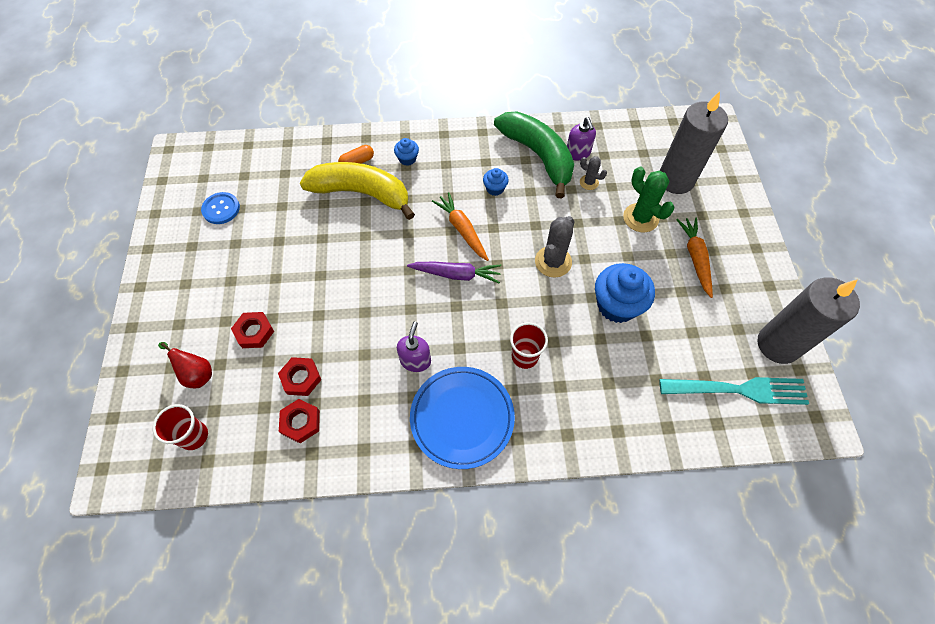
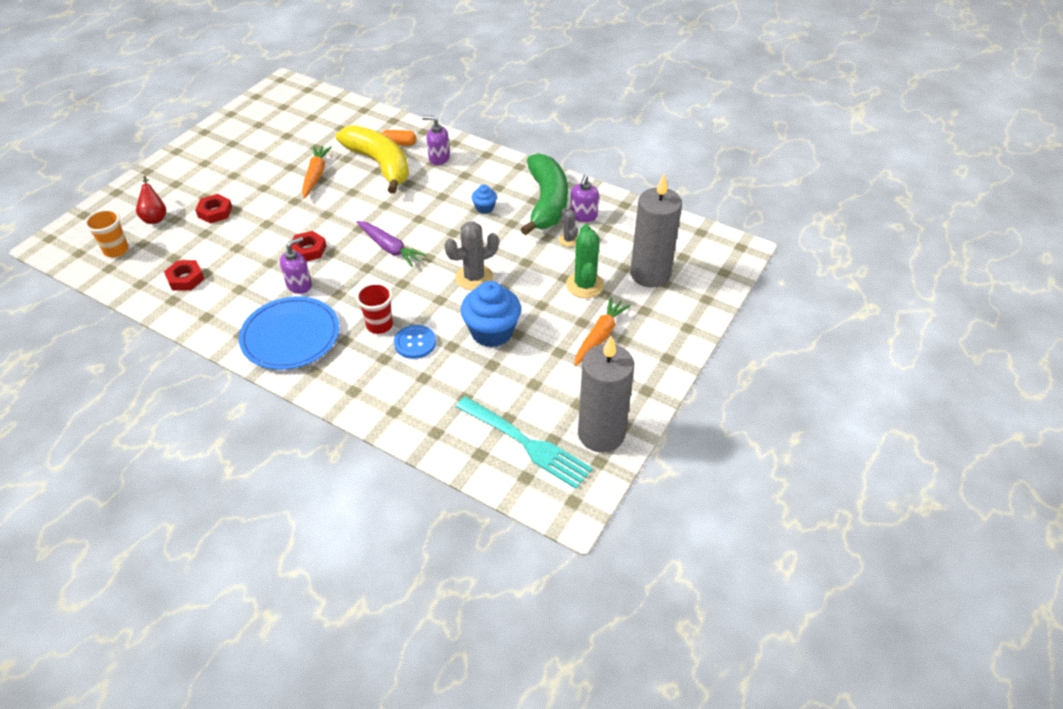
camera: 35 degrees right, 15 degrees down
(194, 436) = (116, 250): red cup -> orange cup
(221, 209) = (274, 130): blue button -> blue button (415, 343)
(301, 378) = (214, 254): red nut -> red nut (308, 250)
(407, 159) = (439, 158): blue cupcake -> purple soap dispenser
(462, 230) = (427, 222): orange carrot -> orange carrot (316, 175)

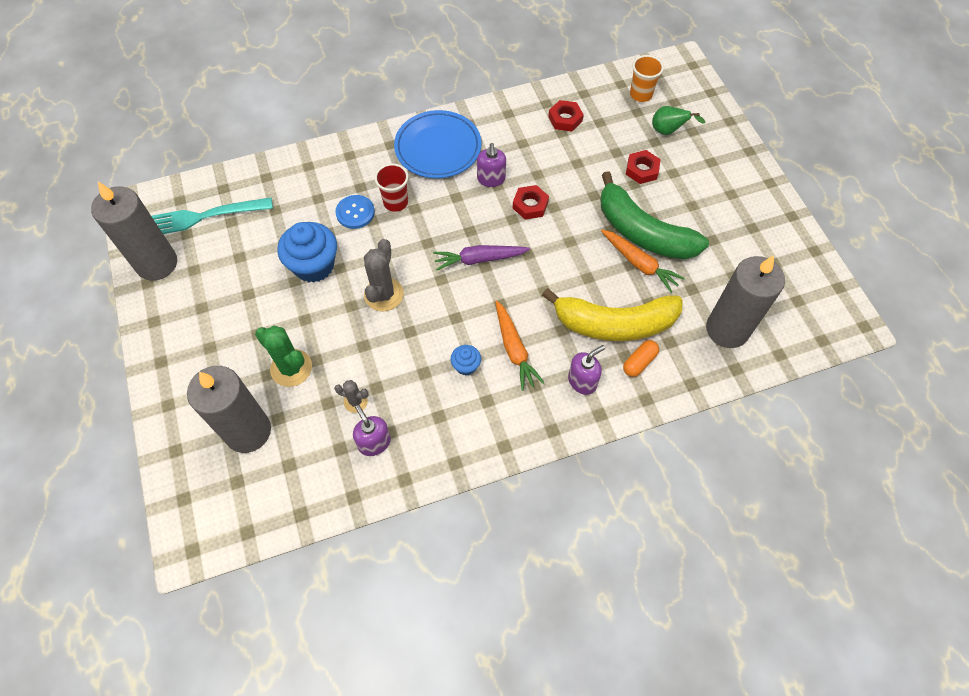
camera: 130 degrees right, 15 degrees up
(155, 217) = (668, 131): red pear -> green pear
(336, 122) = (727, 329): none -> grey candle
(547, 202) = (424, 426): green banana -> green banana (642, 232)
(599, 336) = (231, 333): orange carrot -> orange carrot (514, 349)

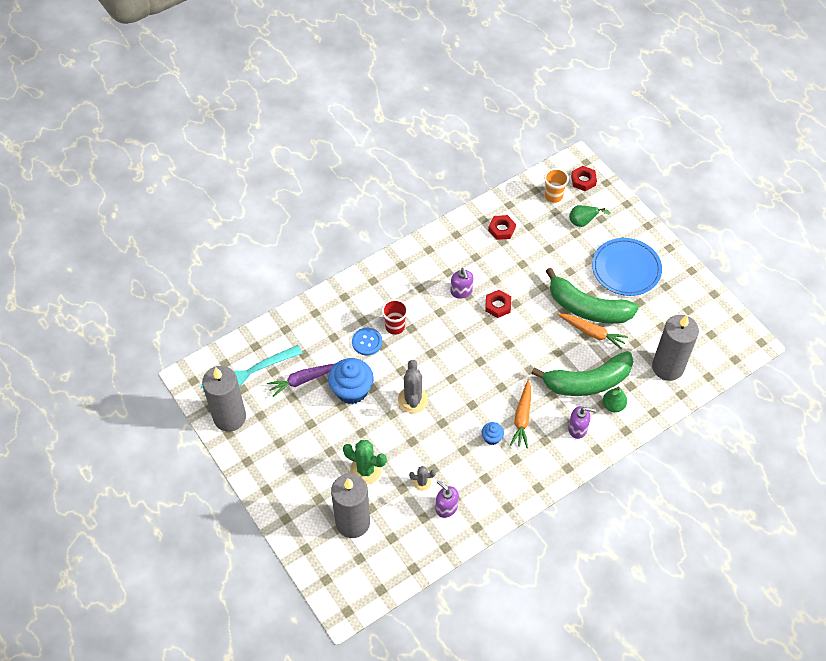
camera: 15 degrees left, 5 degrees down
(438, 148) = (411, 275): blue plate -> blue plate (626, 269)
(479, 259) = (474, 357): purple carrot -> purple carrot (303, 380)
(514, 349) = (522, 417): orange carrot -> orange carrot turned 45 degrees clockwise
(582, 381) = (577, 429): purple soap dispenser -> purple soap dispenser turned 60 degrees clockwise
(614, 324) = (587, 382): yellow banana -> green banana
(639, 362) = (613, 405): orange capsule -> green pear
(642, 170) = (572, 258): red nut -> red nut (583, 180)

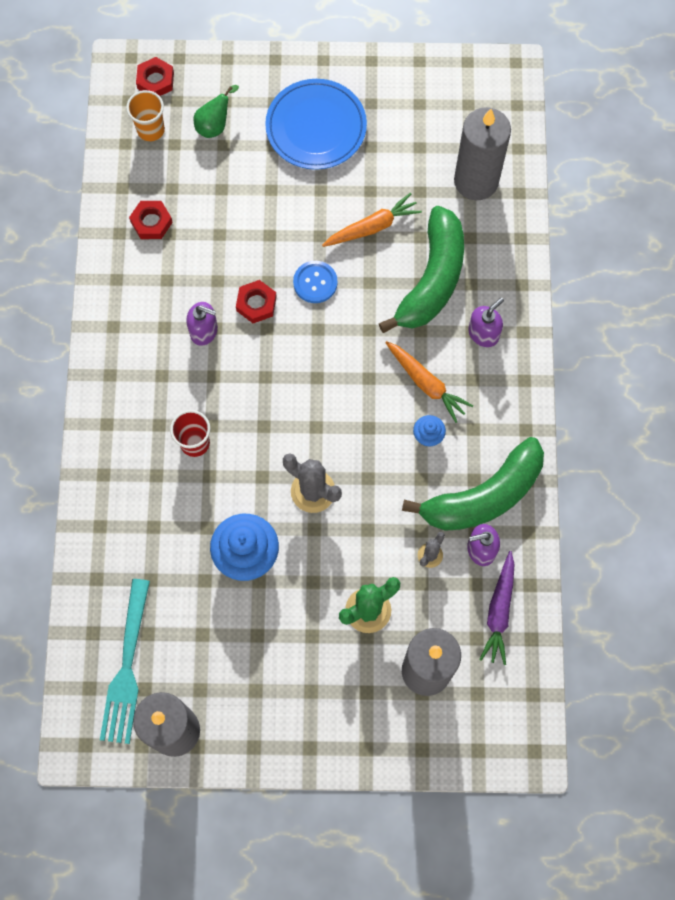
camera: 55 degrees left, 15 degrees up
(303, 380) = (188, 605): purple carrot -> purple carrot (499, 611)
(367, 342) = (191, 491): blue button -> blue button (315, 282)
(587, 308) = (336, 207): green banana -> green banana (483, 496)
(613, 405) = (482, 274): green pear -> none

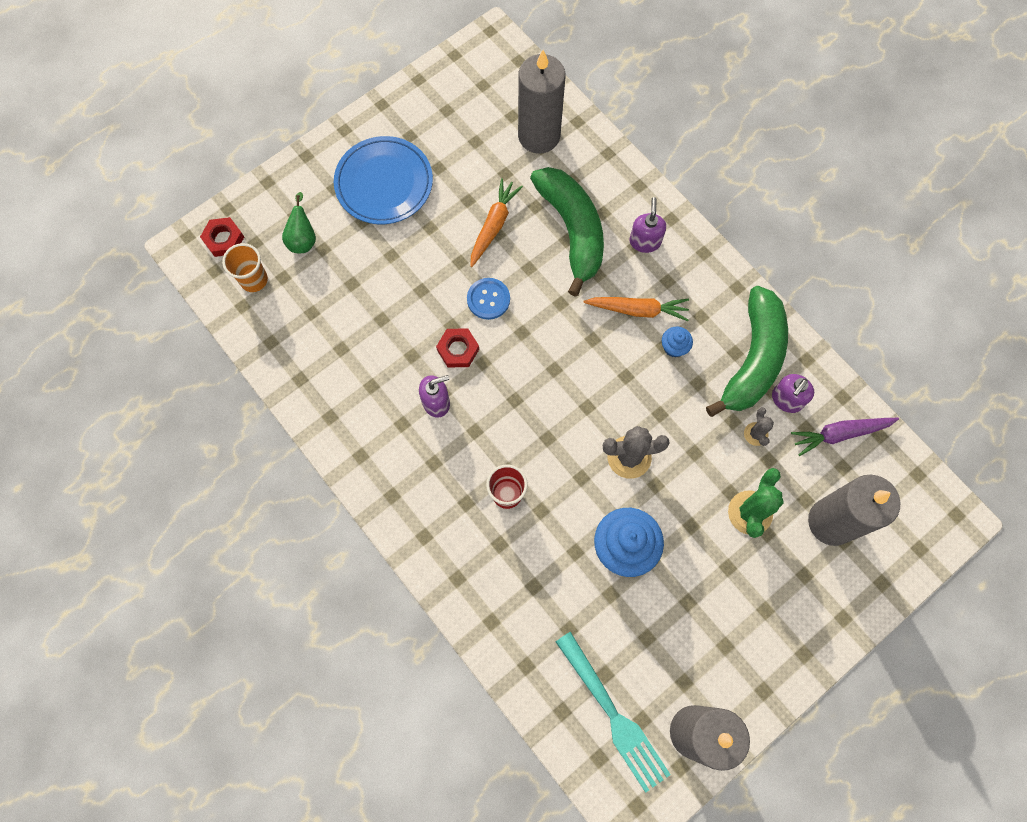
camera: 40 degrees left, 0 degrees up
(151, 222) = (318, 351): red nut -> none
(499, 611) = (840, 434): purple carrot -> purple carrot turned 105 degrees clockwise

